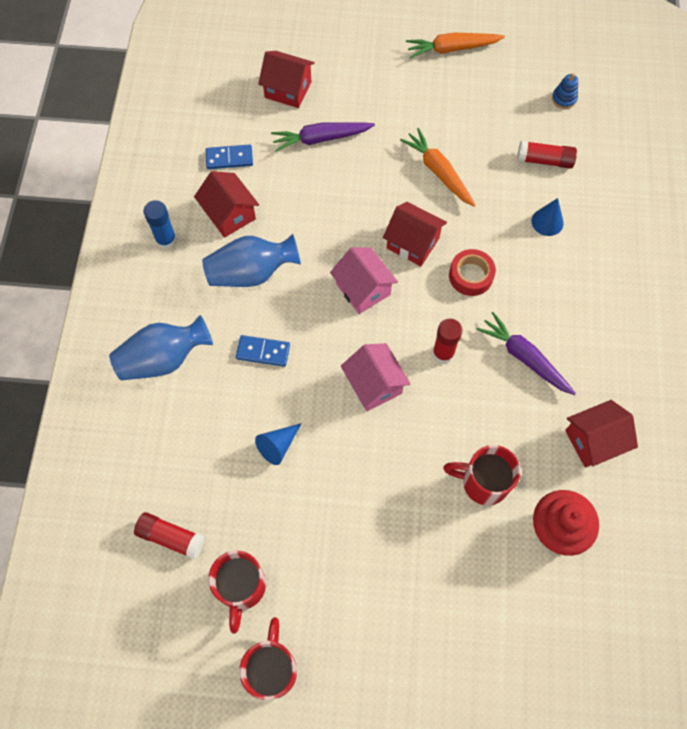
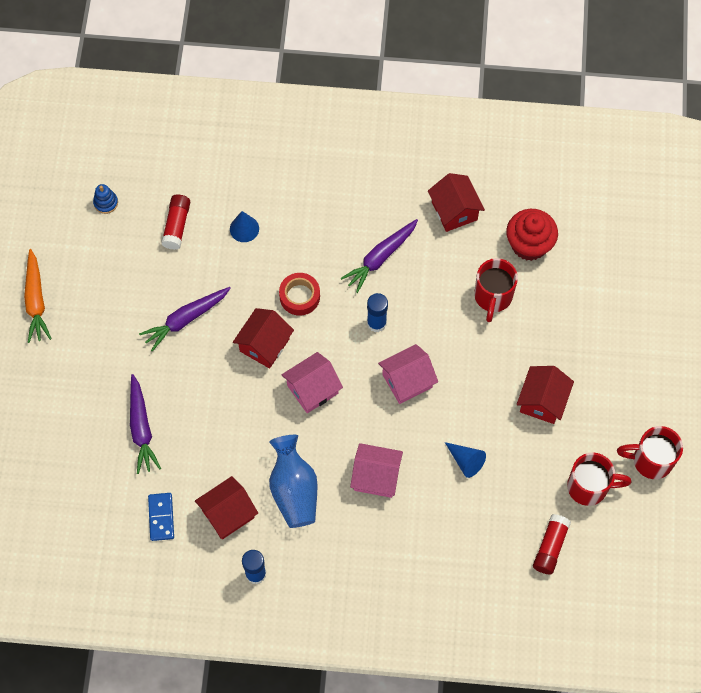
camera: 90 degrees left, 0 degrees up
(163, 359) = (384, 566): blue vase -> none
(263, 352) = (376, 477): blue domino -> pink house
(288, 90) = (77, 462): red house -> red house (542, 401)
(438, 172) = (185, 319): orange carrot -> purple carrot
(443, 353) = (376, 323): red glue stick -> blue glue stick

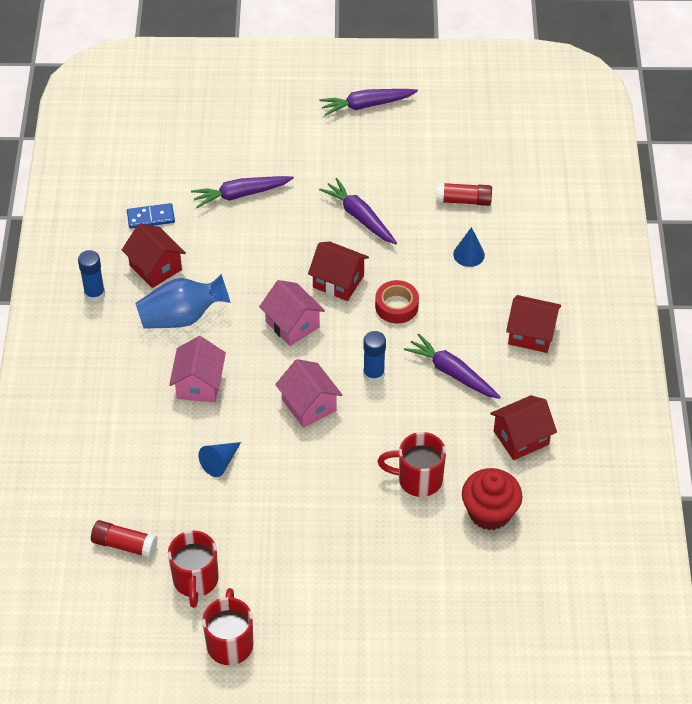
camera: 85 degrees right, 15 degrees down
(36, 301) = (366, 105): orange carrot -> purple carrot
(106, 203) = (480, 144): blue stacking toy -> none
(542, 401) = (295, 532): red house -> red house (531, 334)

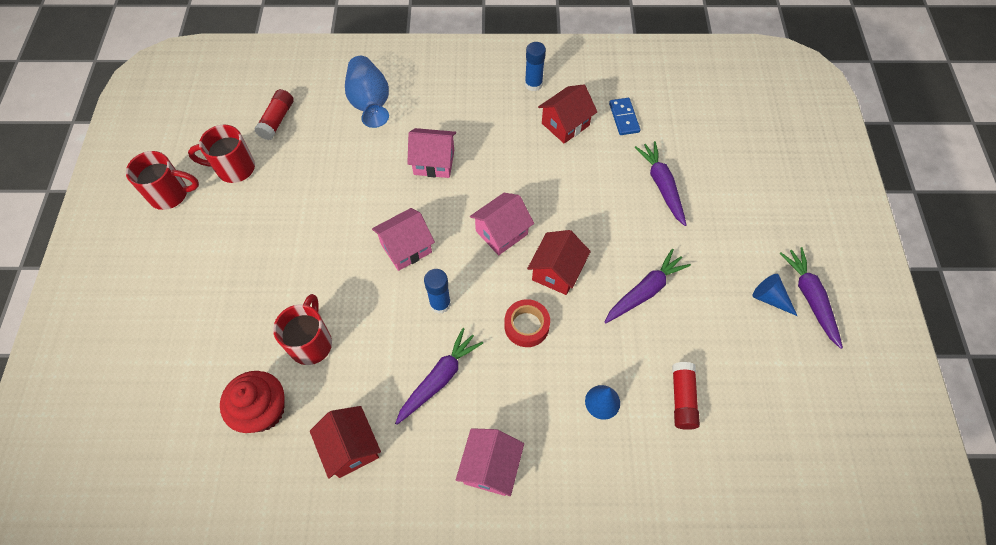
camera: 90 degrees right, 10 degrees up
(181, 317) = (508, 146): blue vase -> blue vase (370, 103)
(220, 462) = (349, 181): blue cone -> blue cone (770, 298)
(531, 334) = (490, 467): red house -> pink house

